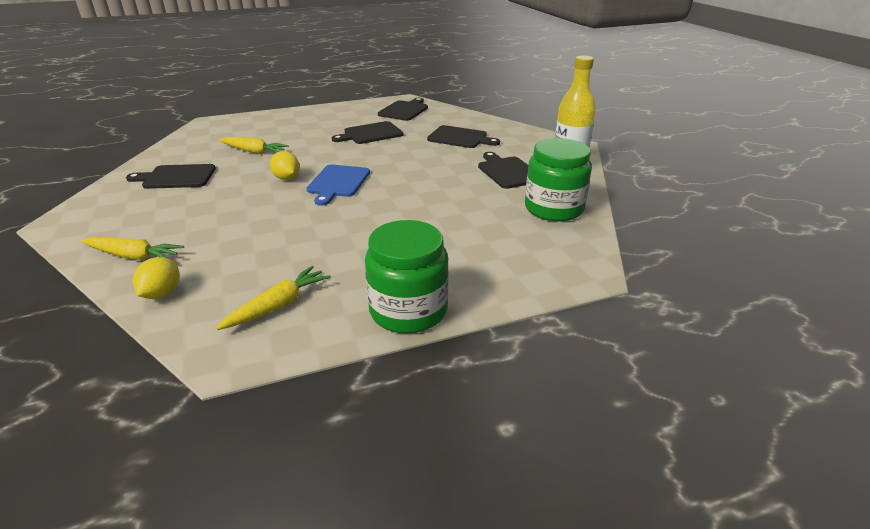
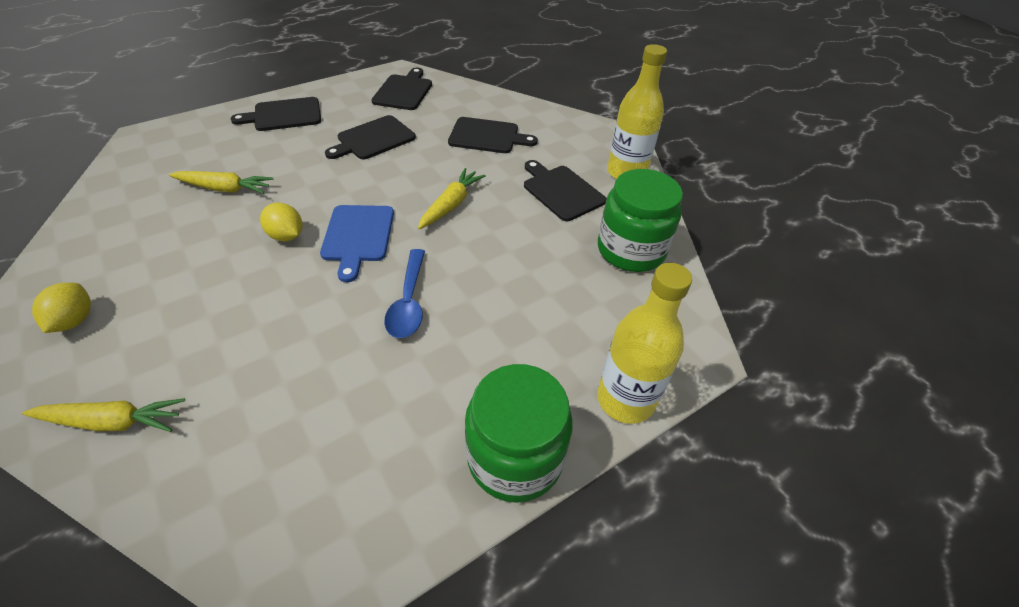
camera: 15 degrees left, 15 degrees up
(162, 294) = (178, 489): yellow lemon -> yellow lemon (75, 320)
(176, 177) = (127, 252): black cutting board -> black cutting board (284, 115)
(278, 306) = (348, 481): yellow carrot -> yellow carrot (451, 205)
(361, 220) = (408, 302): none -> blue spoon
(512, 291) = (625, 399): none -> yellow bottle

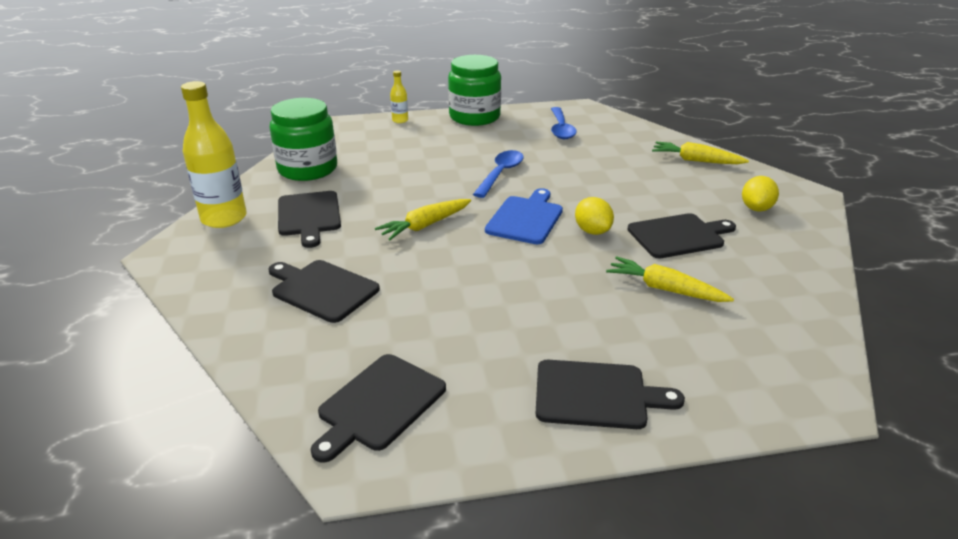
camera: 155 degrees left, 15 degrees down
(346, 463) = (561, 129): none -> blue spoon
(373, 139) = (471, 318): black cutting board -> black cutting board (679, 236)
(625, 399) = (400, 120): yellow bottle -> yellow bottle, size x0.47

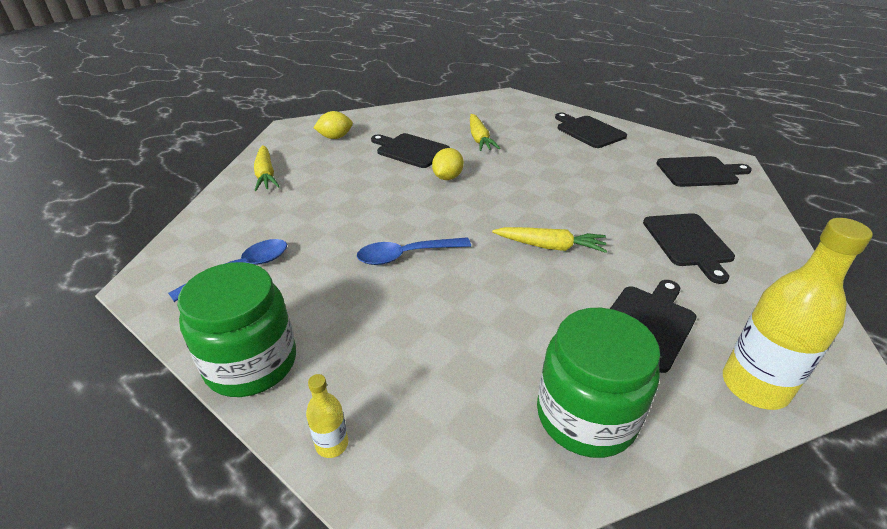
camera: 130 degrees left, 5 degrees up
(526, 218) = (468, 208): blue cutting board -> none

